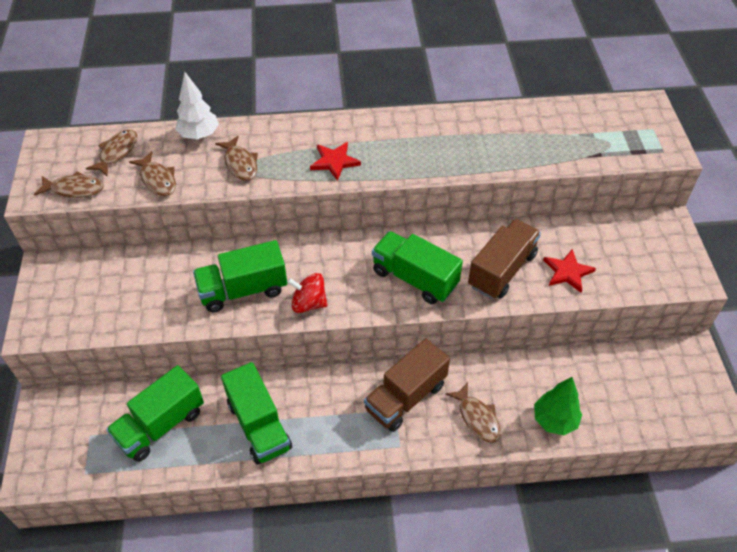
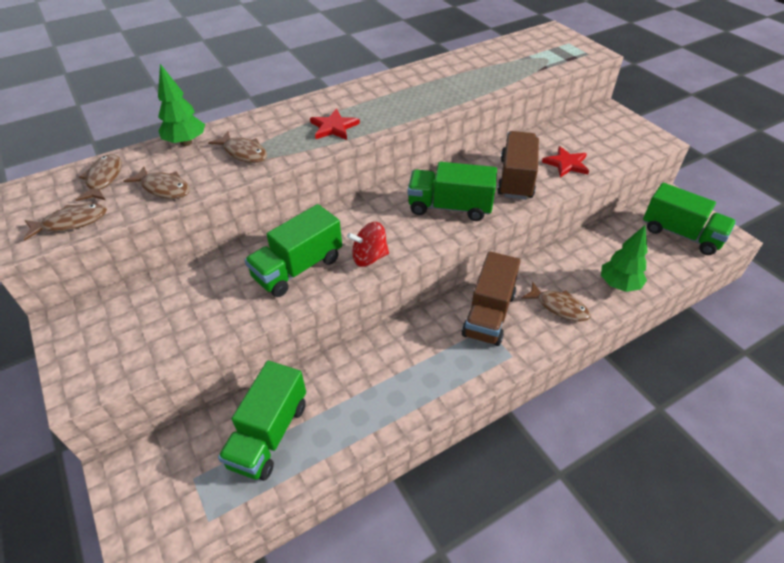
camera: 25 degrees left, 5 degrees down
(199, 135) = (186, 143): white tree -> green tree
(259, 425) = (371, 392): green truck -> green truck (681, 234)

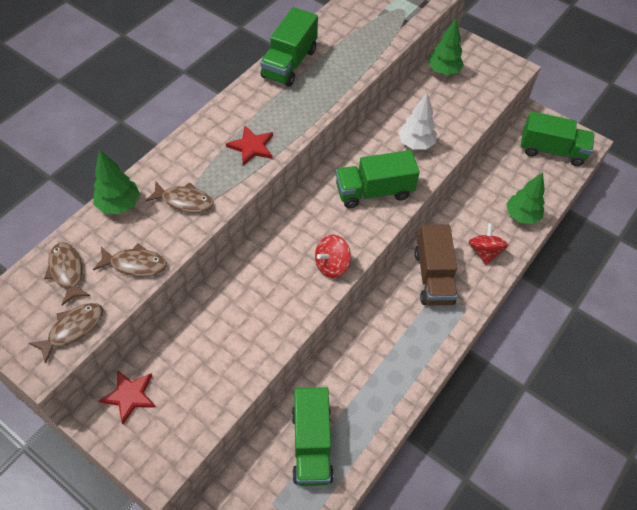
camera: 25 degrees left, 10 degrees up
(298, 268) = (276, 295): green truck -> green truck (289, 63)
(516, 179) = (416, 144): brown truck -> white tree
(559, 307) = (484, 252): brown fish -> red spinning top
(566, 164) = (451, 115): red star -> red star (130, 396)
(576, 128) = (443, 71): none -> green tree

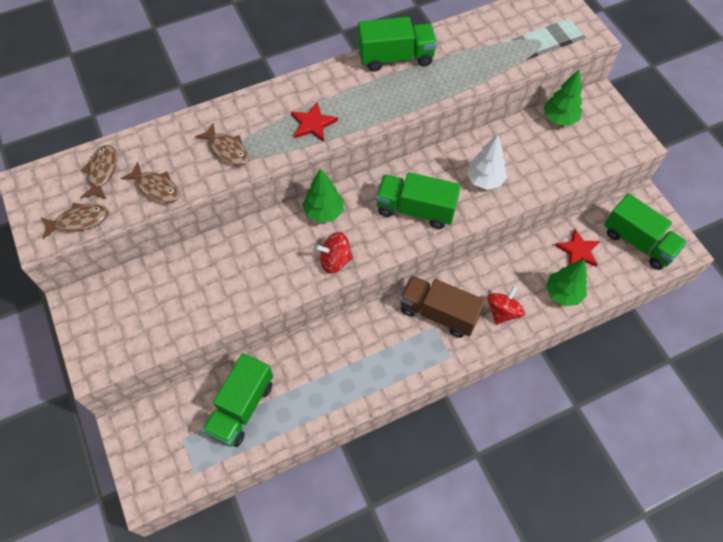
camera: 30 degrees right, 5 degrees up
(119, 205) = (174, 132): green tree -> green tree (324, 212)
(130, 396) = (108, 296): red star -> red star (578, 250)
(289, 63) = (396, 58): green truck -> green truck turned 150 degrees counterclockwise
(433, 277) = (438, 313): brown truck -> brown truck turned 90 degrees clockwise

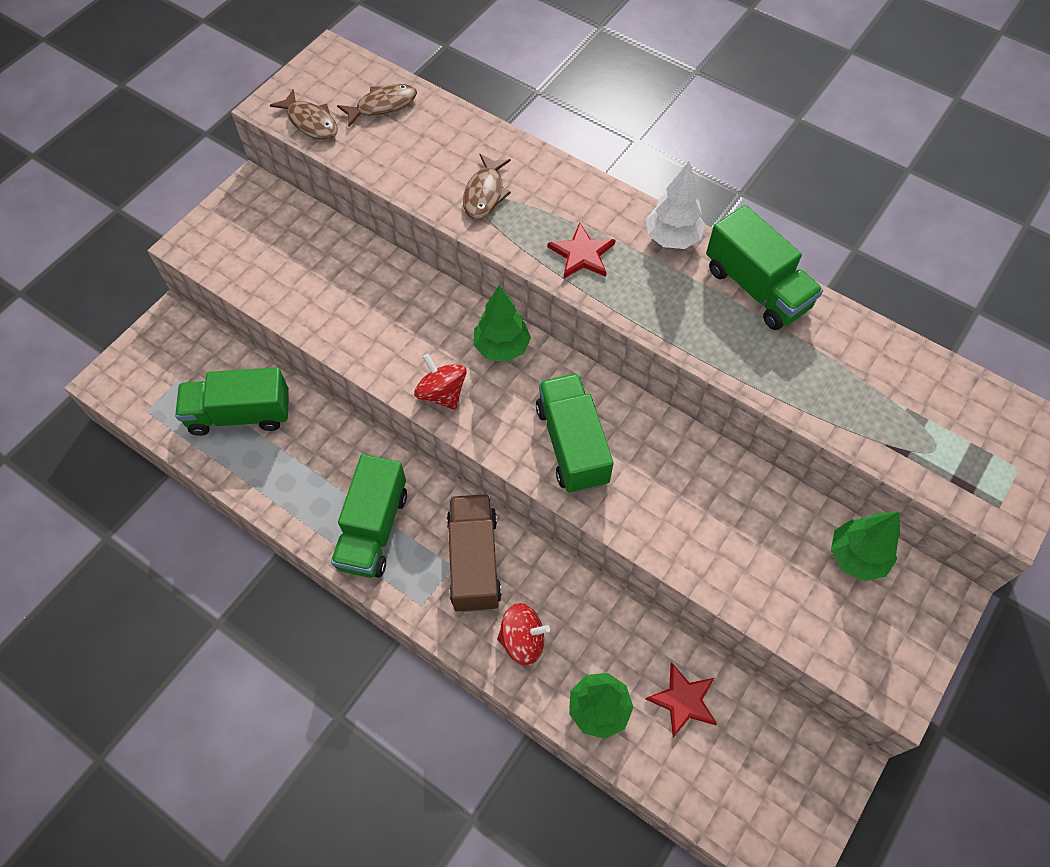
camera: 60 degrees right, 0 degrees up
(156, 188) = (391, 160): brown fish -> none
(484, 180) = (675, 505): white tree -> white tree (672, 238)
(638, 242) = (756, 785): green truck -> green truck (373, 529)

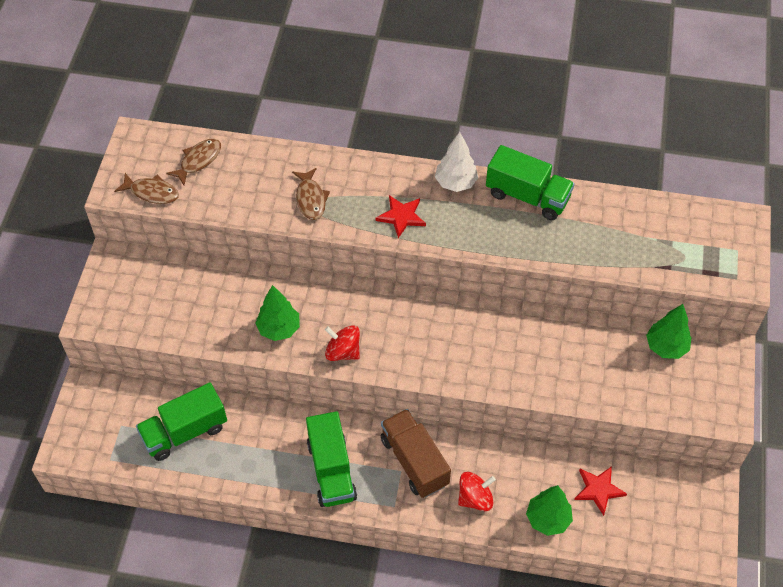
camera: 25 degrees left, 5 degrees down
(501, 347) = (367, 303): green tree -> green tree (279, 329)
(572, 444) = (451, 350): green truck -> none

